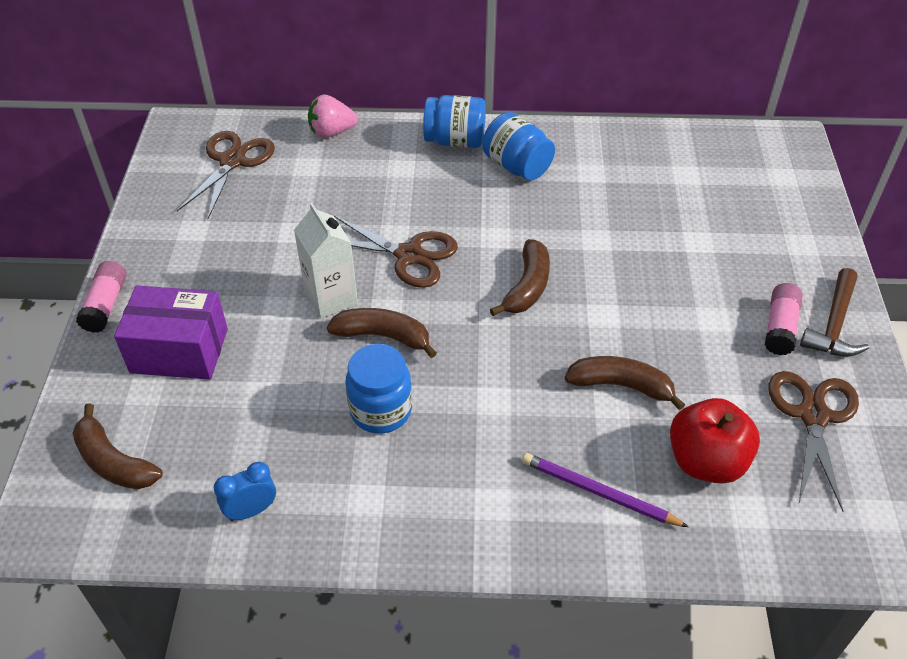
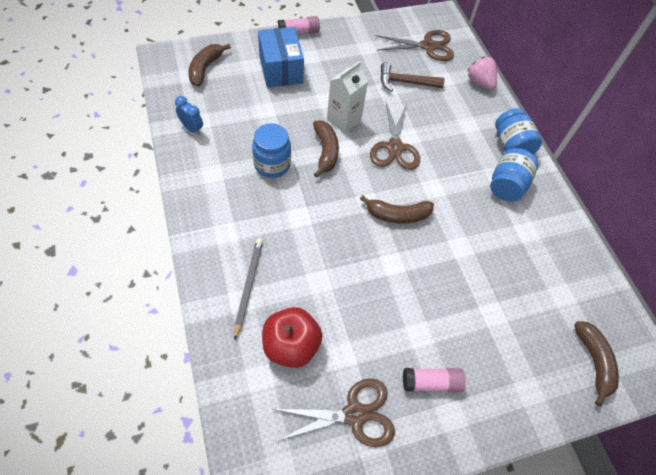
camera: 65 degrees right, 10 degrees up
(179, 351) = (280, 69): purple box -> blue box
(599, 492) = (248, 286): purple pencil -> grey pencil
(621, 386) = (335, 284): brown banana -> brown banana (593, 362)
(834, 324) = (452, 424): brown hammer -> brown hammer (405, 82)

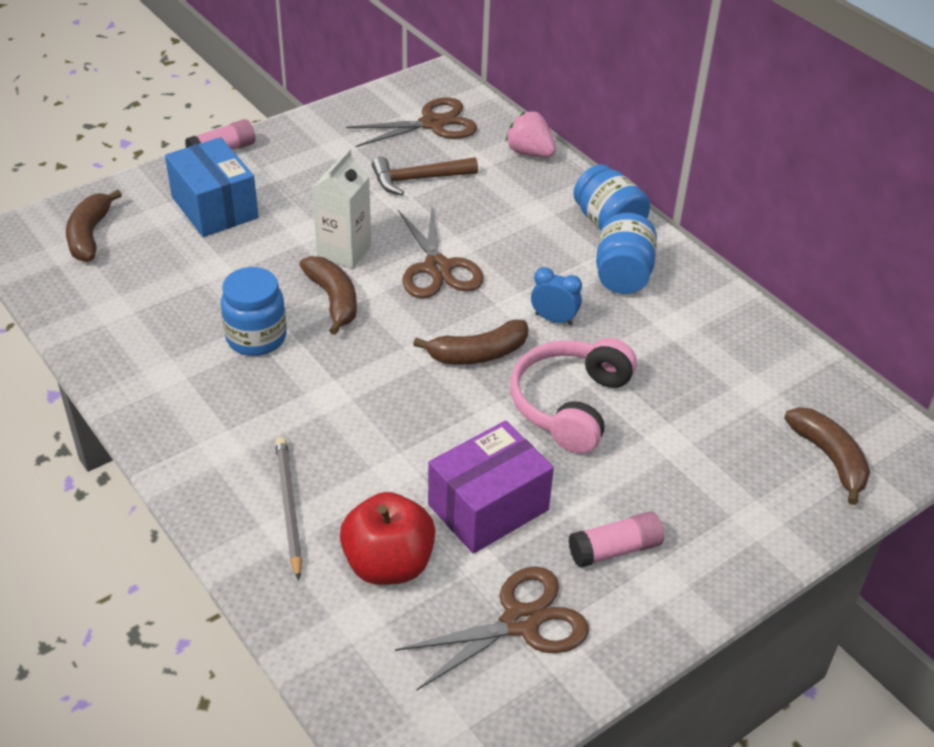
camera: 15 degrees left, 15 degrees down
(192, 128) = (104, 322): blue clock -> blue clock (554, 319)
(364, 326) = (488, 507): none -> purple box
(441, 269) = (571, 404): none -> pink headphones

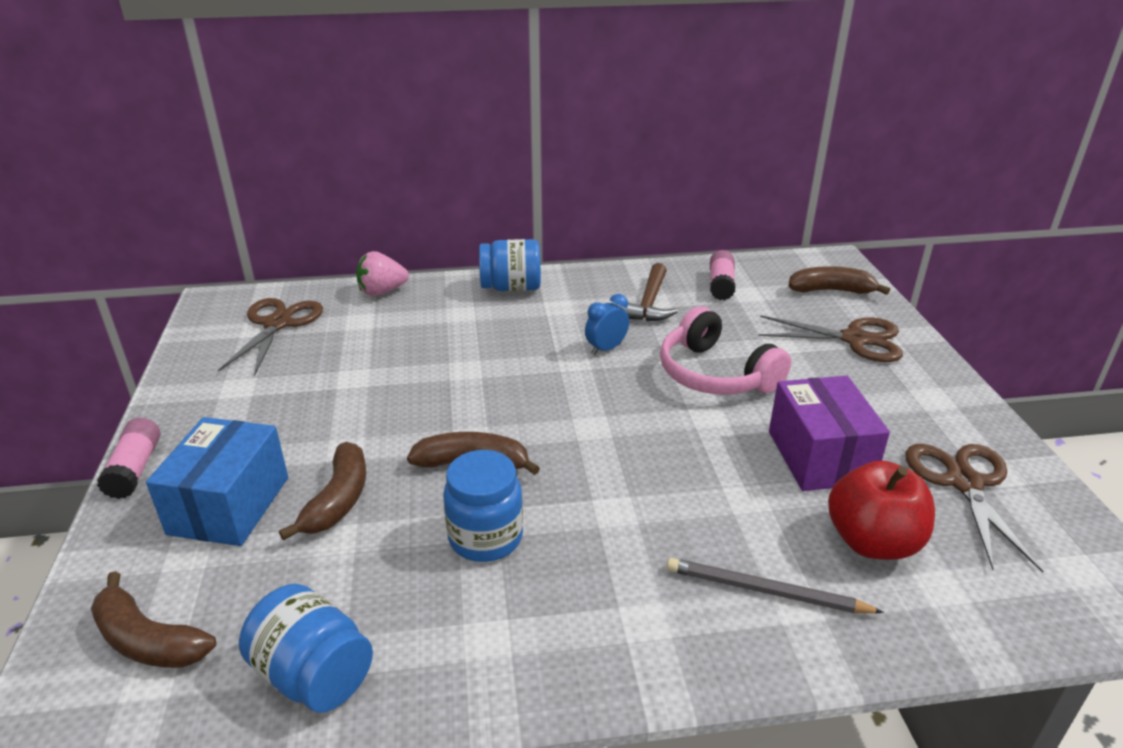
camera: 60 degrees left, 10 degrees down
(214, 208) = (229, 505): blue box -> blue box turned 75 degrees counterclockwise
(344, 251) = (406, 433): white carton -> none
(418, 179) = (348, 357): brown hammer -> brown hammer (649, 303)
(437, 268) = (485, 386): brown scissors -> brown scissors (855, 339)
(478, 354) = (620, 400): brown banana -> brown banana (338, 500)
(615, 549) = (893, 407): pink glue stick -> pink glue stick (721, 285)
(622, 275) = (579, 302): blue jar -> blue jar (314, 675)

